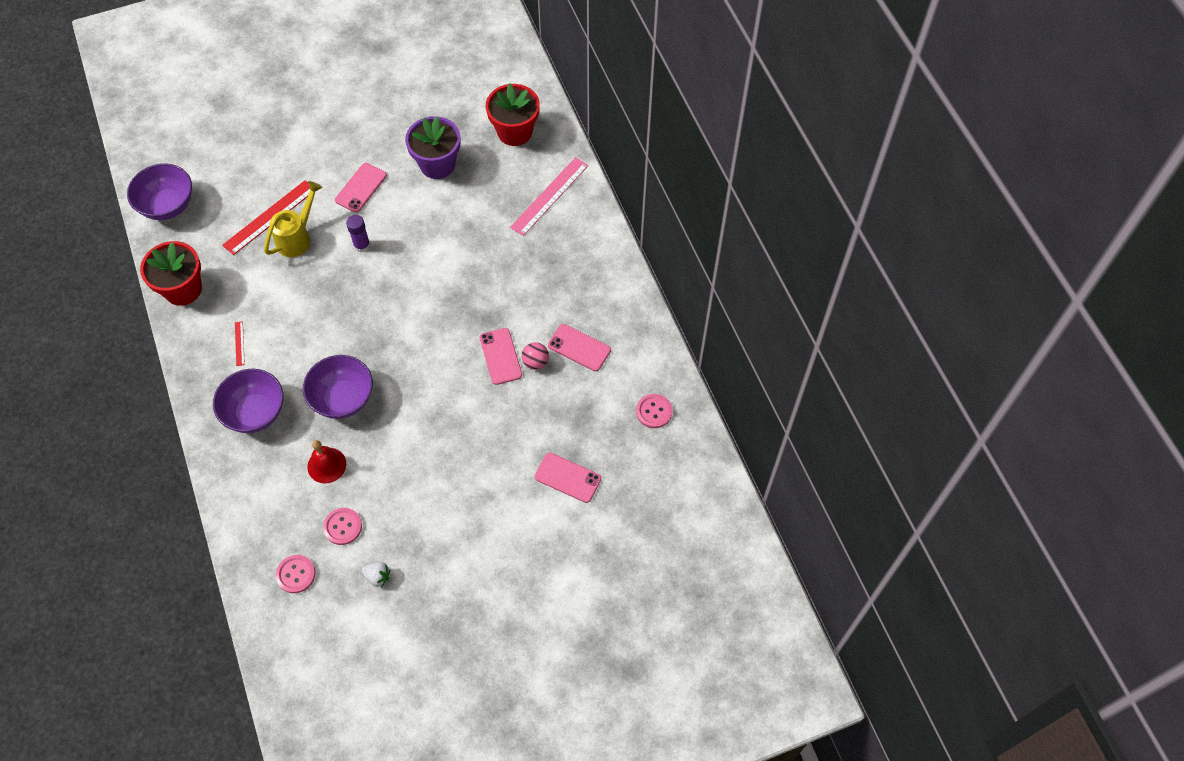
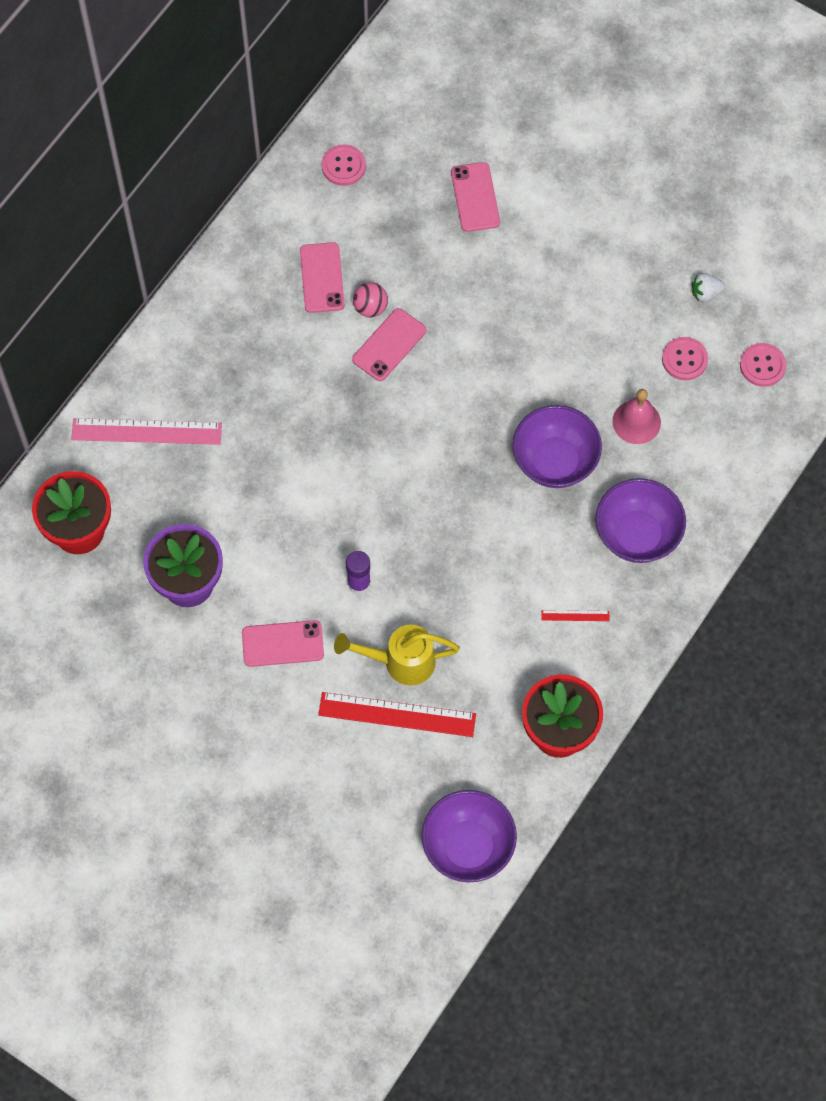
camera: 125 degrees left, 5 degrees up
(239, 343) = (575, 615): red ruler -> red ruler turned 45 degrees clockwise
(326, 465) = (636, 422): red bell -> pink bell
(378, 577) = (705, 293): white strawberry -> white strawberry turned 90 degrees counterclockwise

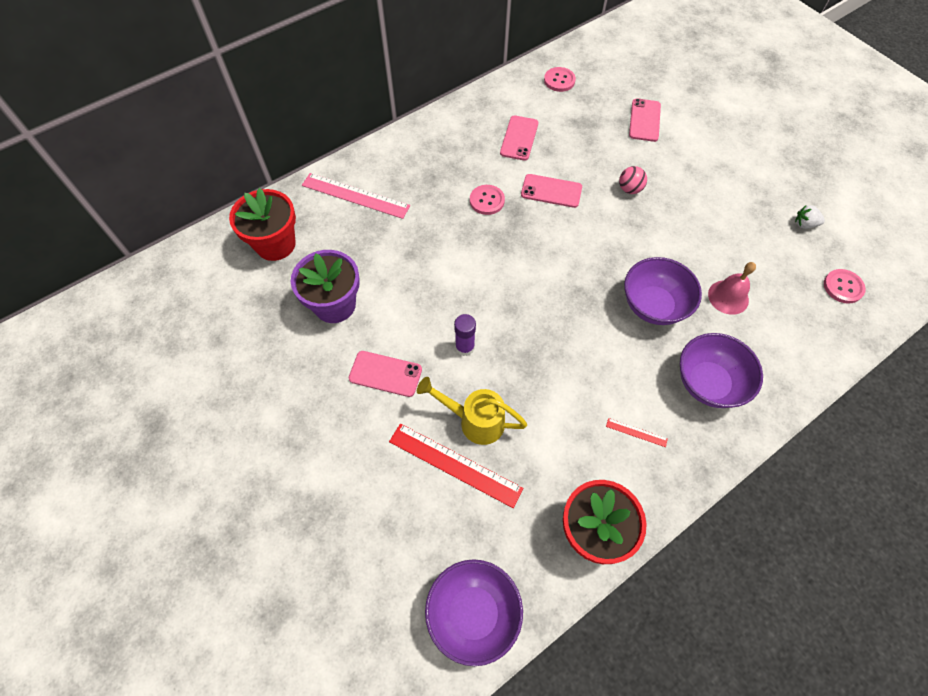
camera: 20 degrees right, 5 degrees down
(370, 307) = (546, 165): pink ball -> pink ball (629, 189)
(389, 345) = (551, 191): pink phone -> pink phone turned 45 degrees clockwise
(684, 359) = (778, 264): pink button -> pink button (487, 201)

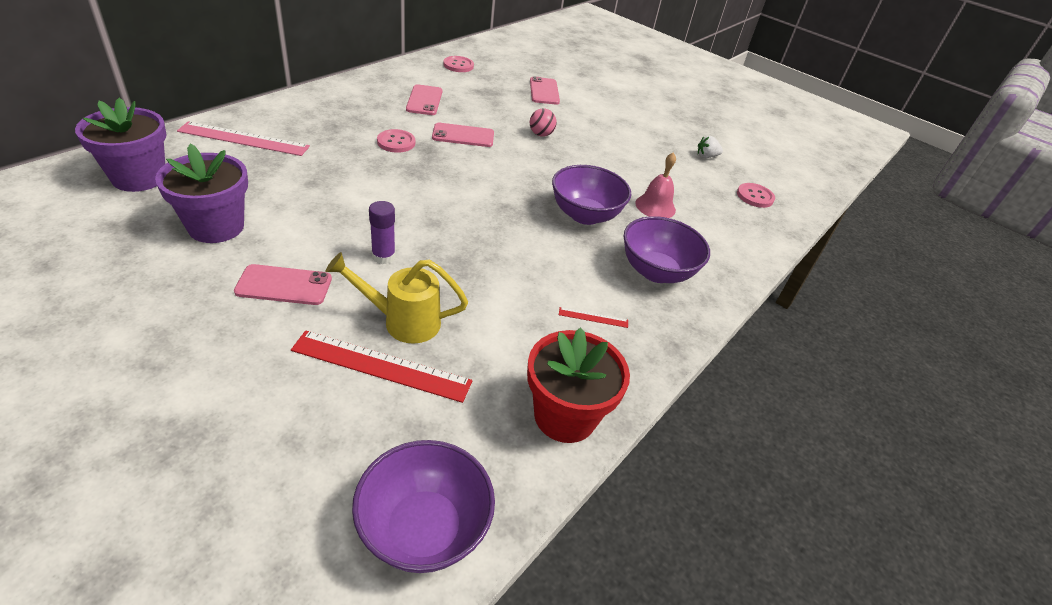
camera: 20 degrees left, 20 degrees down
(275, 244) = (139, 178): red flower pot -> purple flower pot

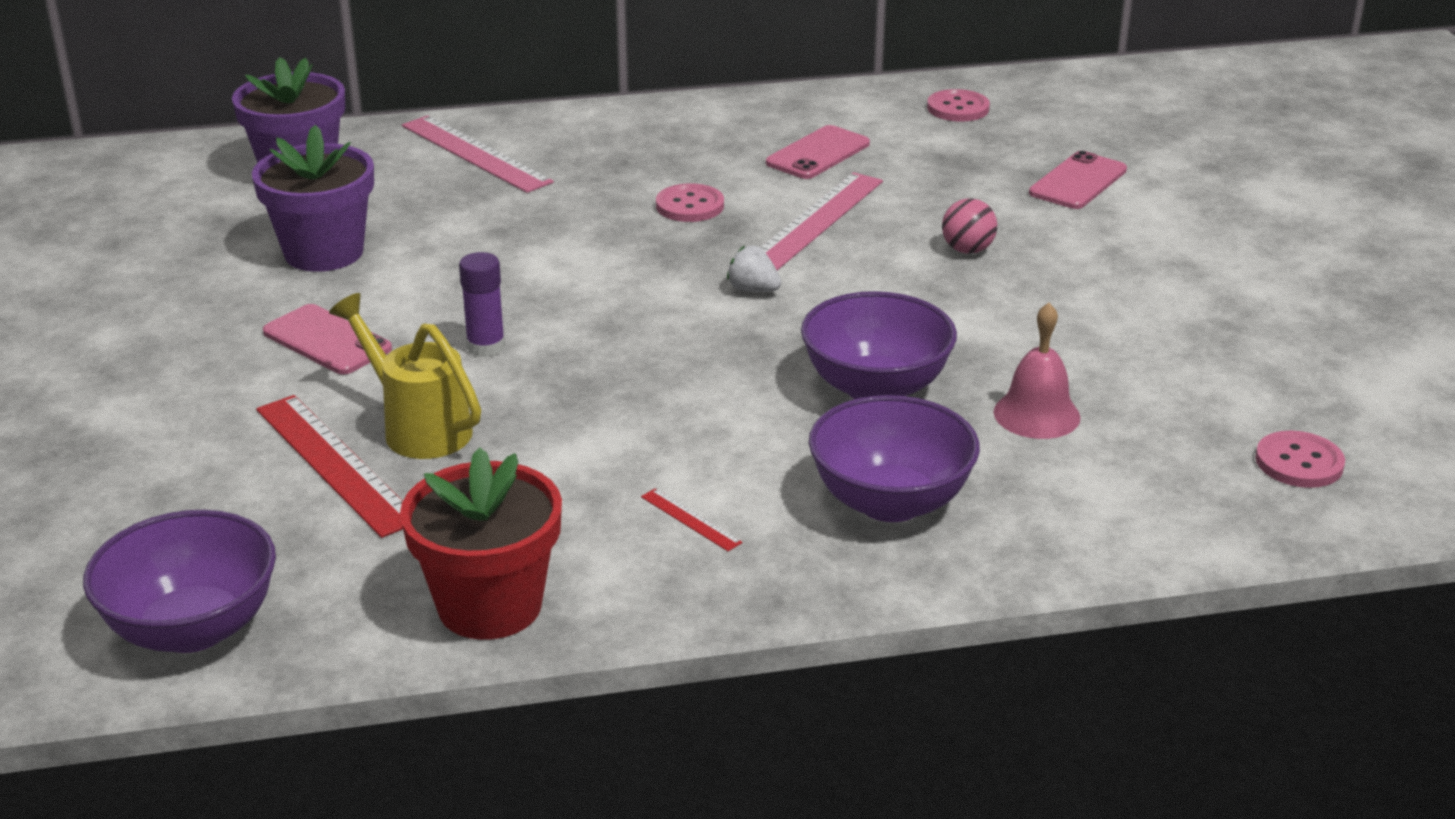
camera: 45 degrees right, 10 degrees down
(463, 135) = (816, 220): pink phone -> pink ruler
(706, 156) = (1291, 368): white strawberry -> white strawberry (753, 290)

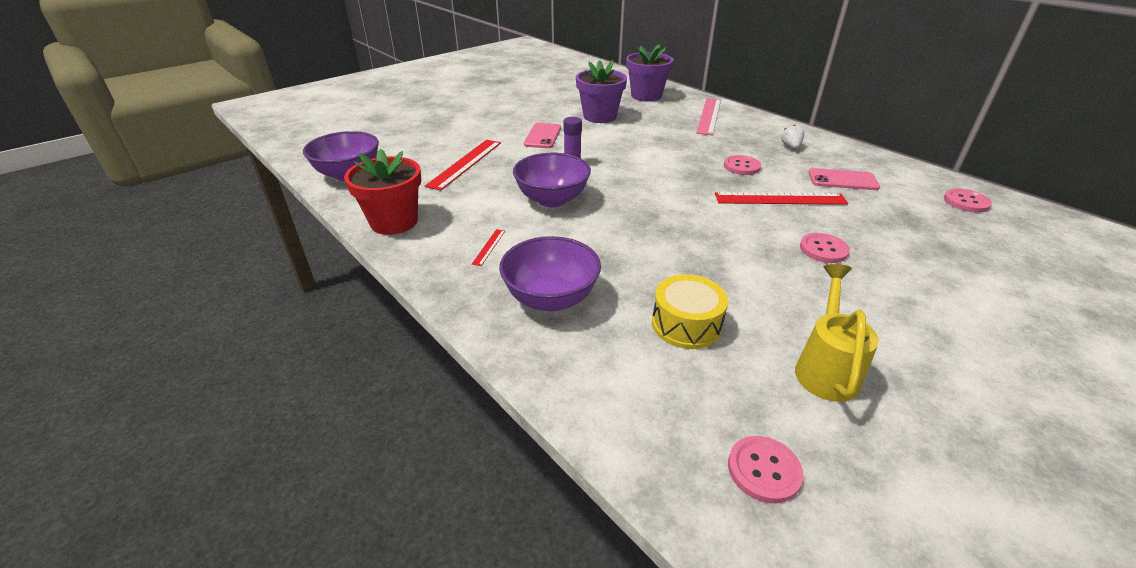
camera: 60 degrees right, 5 degrees up
(417, 427) = (503, 169): yellow watering can -> yellow watering can (825, 368)
(753, 290) = (693, 203): white strawberry -> white strawberry (790, 147)
(816, 220) = (780, 199): pink ruler -> red ruler
(875, 388) = (650, 262): purple bowl -> purple bowl (552, 199)
(967, 250) = (823, 249): pink ball -> pink button
(1036, 414) = (686, 324): pink bell -> yellow drum
(1078, 182) = (965, 264): pink phone -> none

